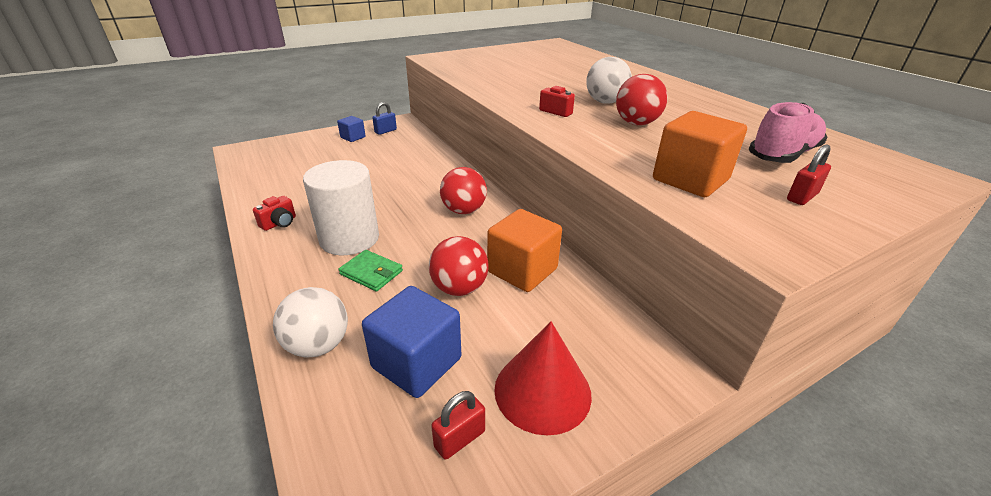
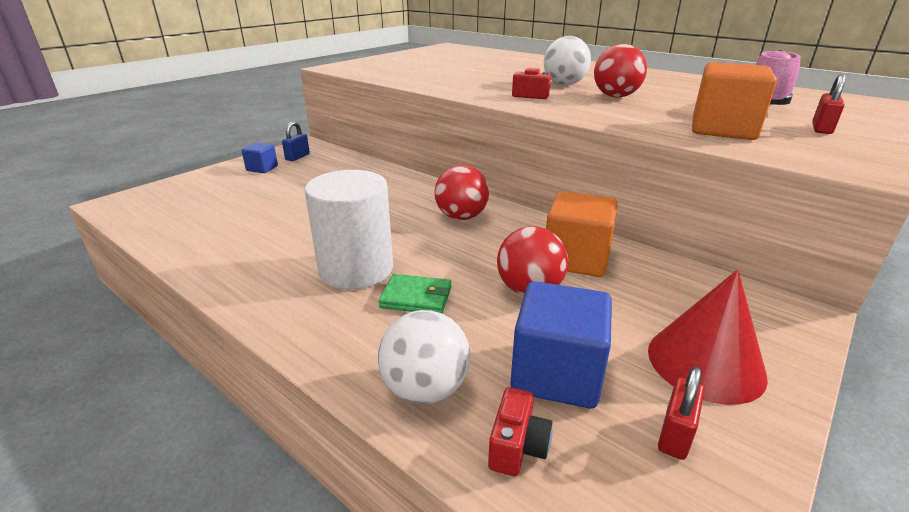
camera: 20 degrees left, 5 degrees down
(279, 223) = (248, 271): red camera -> red camera (517, 447)

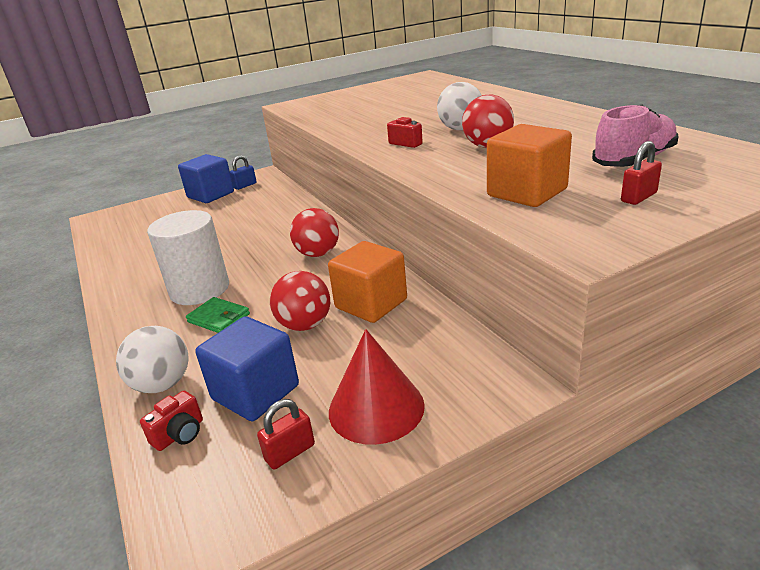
camera: 25 degrees right, 0 degrees up
(262, 168) = (210, 195): blue cube -> blue cube, size x1.82

